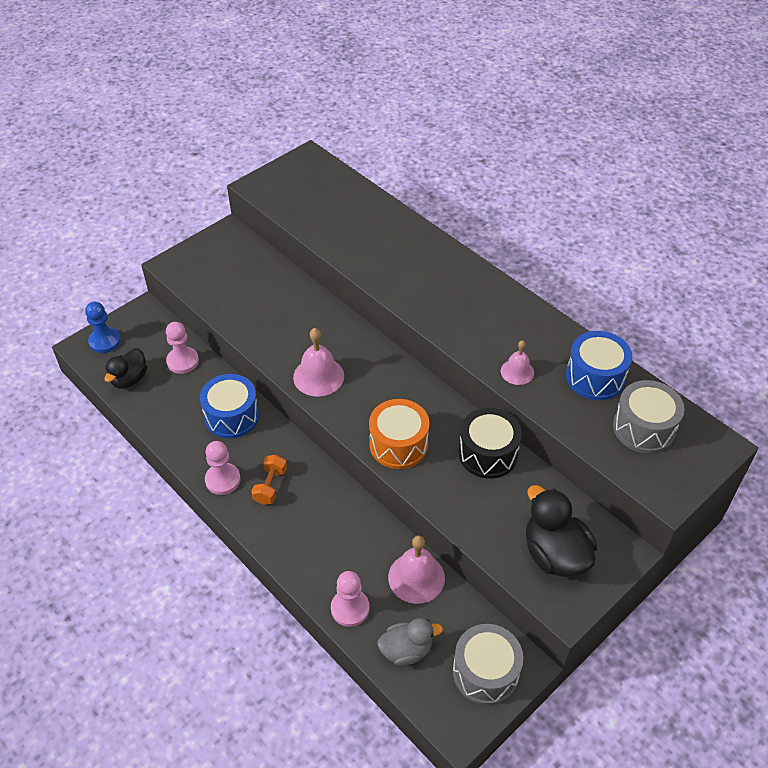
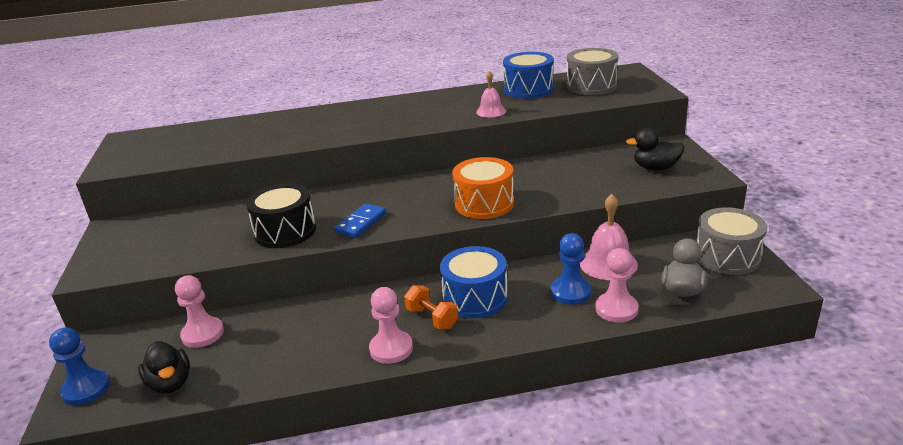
camera: 55 degrees left, 20 degrees down
(232, 416) = (318, 319): blue drum -> blue drum (475, 298)
(318, 376) = (361, 223): pink bell -> blue domino
(356, 565) = (570, 292): none -> blue pawn
(488, 453) = (535, 169): black drum -> black drum (285, 231)
(555, 554) = (655, 168): black duck -> black duck, size x0.65

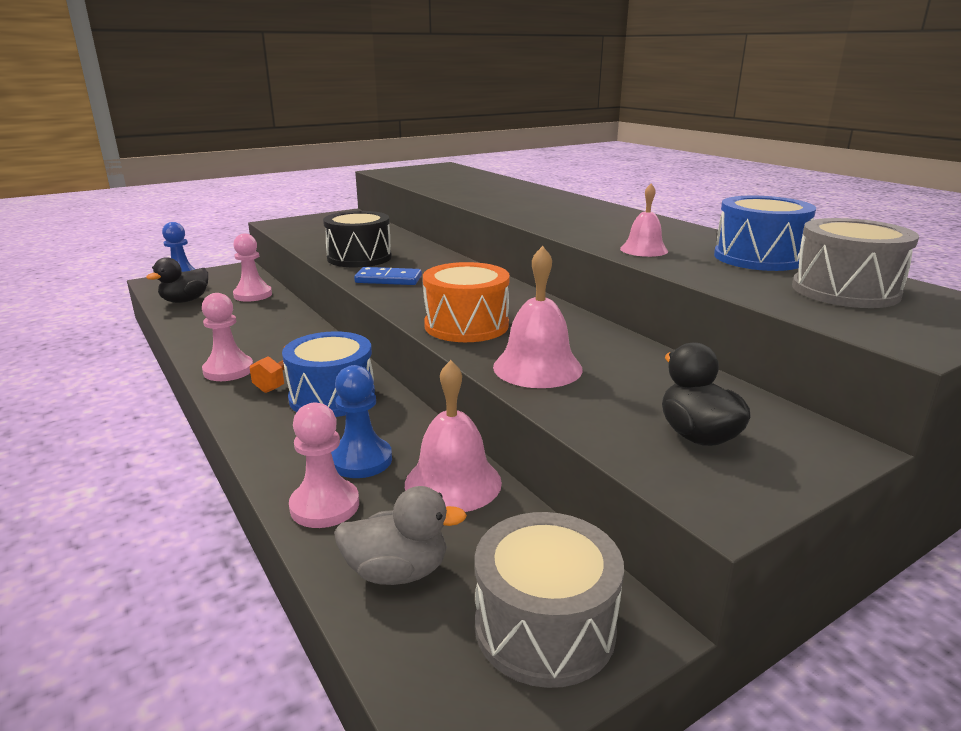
camera: 65 degrees right, 5 degrees down
(563, 191) = (537, 367): none -> pink bell

